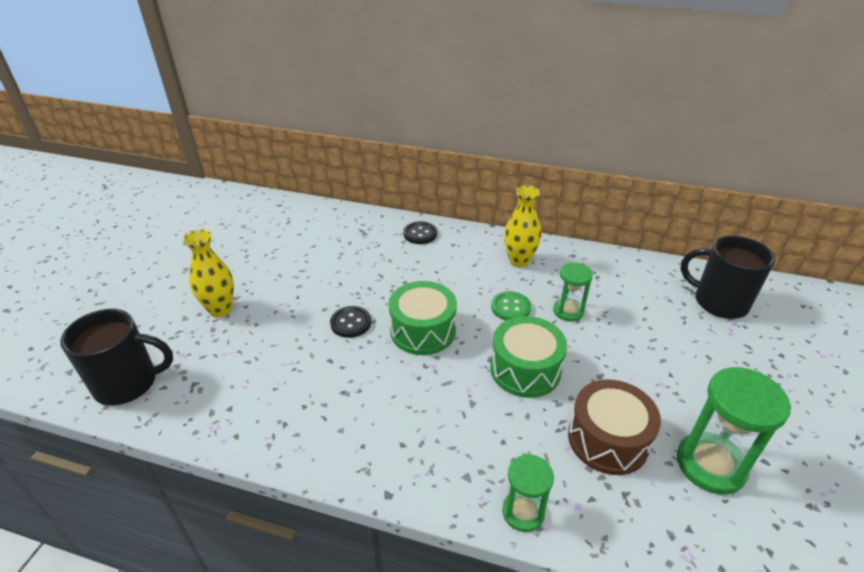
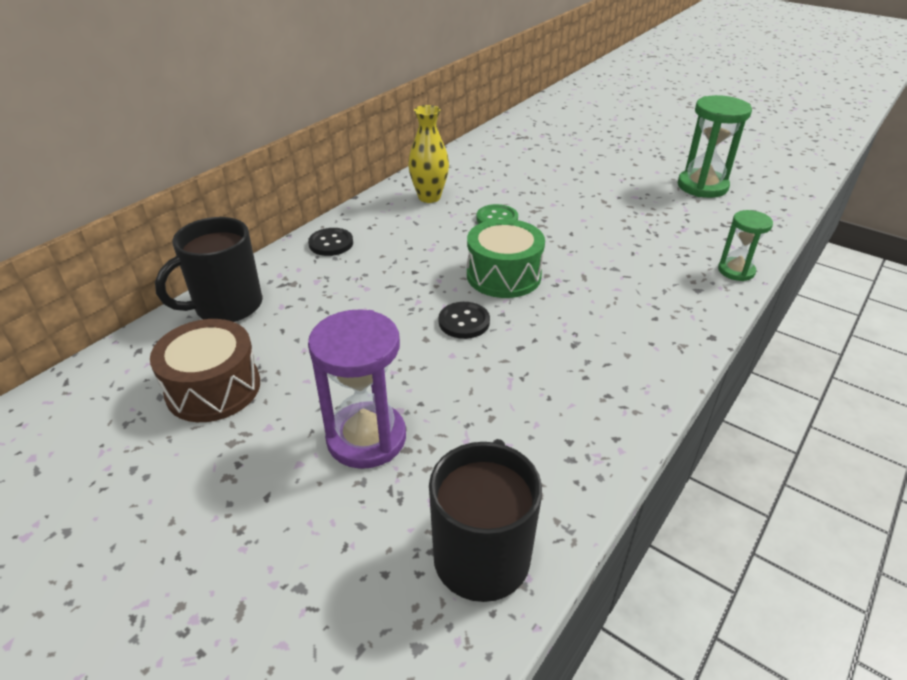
camera: 70 degrees left, 0 degrees up
(220, 309) = (366, 438): yellow vase -> purple hourglass
(525, 369) = (583, 232): green drum -> none
(568, 311) = (518, 193): green hourglass -> none
(608, 439) = (672, 216): brown drum -> brown drum (213, 388)
(718, 302) = (543, 132): black mug -> black mug (226, 306)

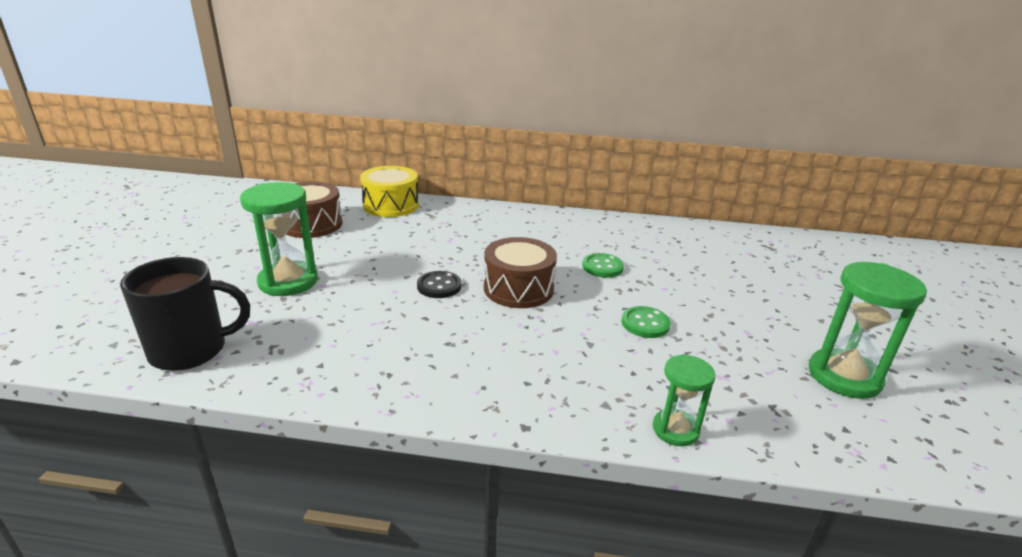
camera: 60 degrees right, 10 degrees down
(226, 306) = (391, 205): black mug -> yellow drum
(331, 243) = (491, 215): black button -> none
(366, 438) = (288, 281): purple hourglass -> green hourglass
(429, 197) = (598, 232): yellow vase -> none
(503, 275) = (518, 289): green drum -> brown drum
(600, 233) = (645, 324): none -> green button

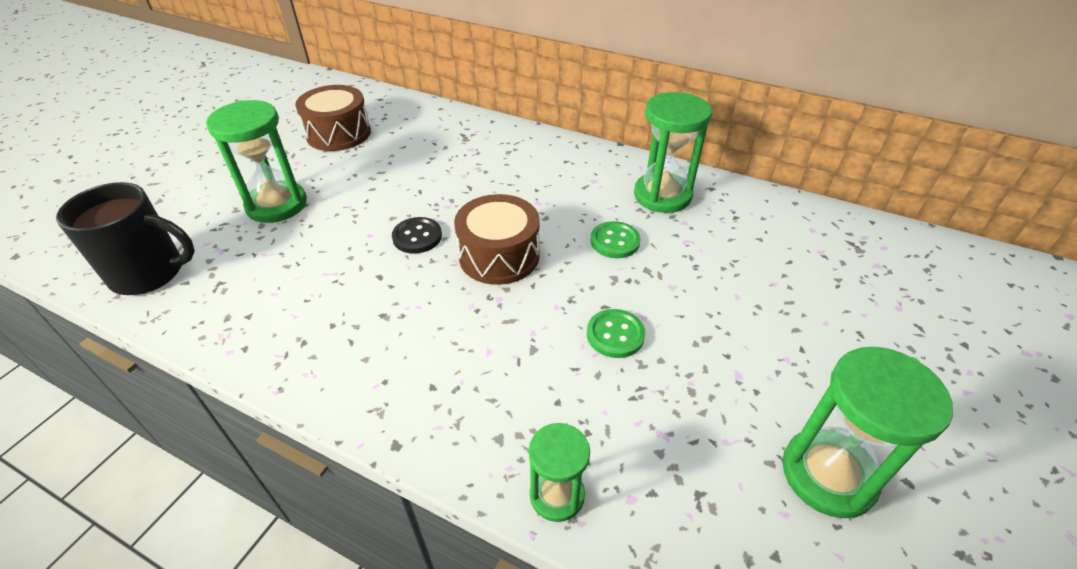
camera: 20 degrees right, 15 degrees up
(391, 205) = (431, 118): yellow drum -> none
(617, 234) = (662, 195): none -> green hourglass

